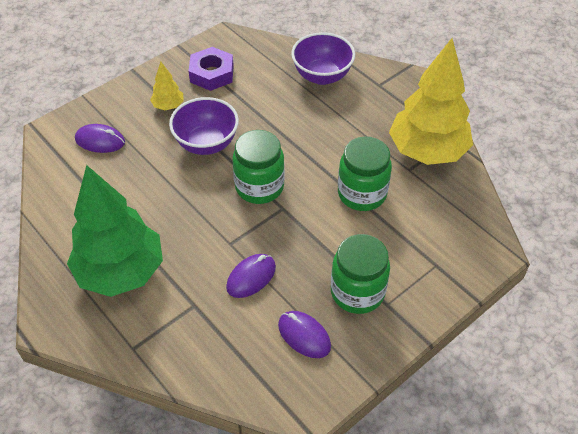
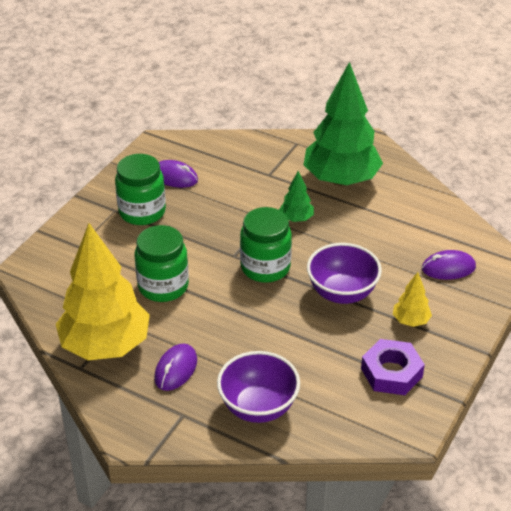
camera: 160 degrees right, 10 degrees down
(199, 234) = (296, 219): none -> green tree
(251, 277) = (234, 201): purple mouse -> purple mouse (176, 369)

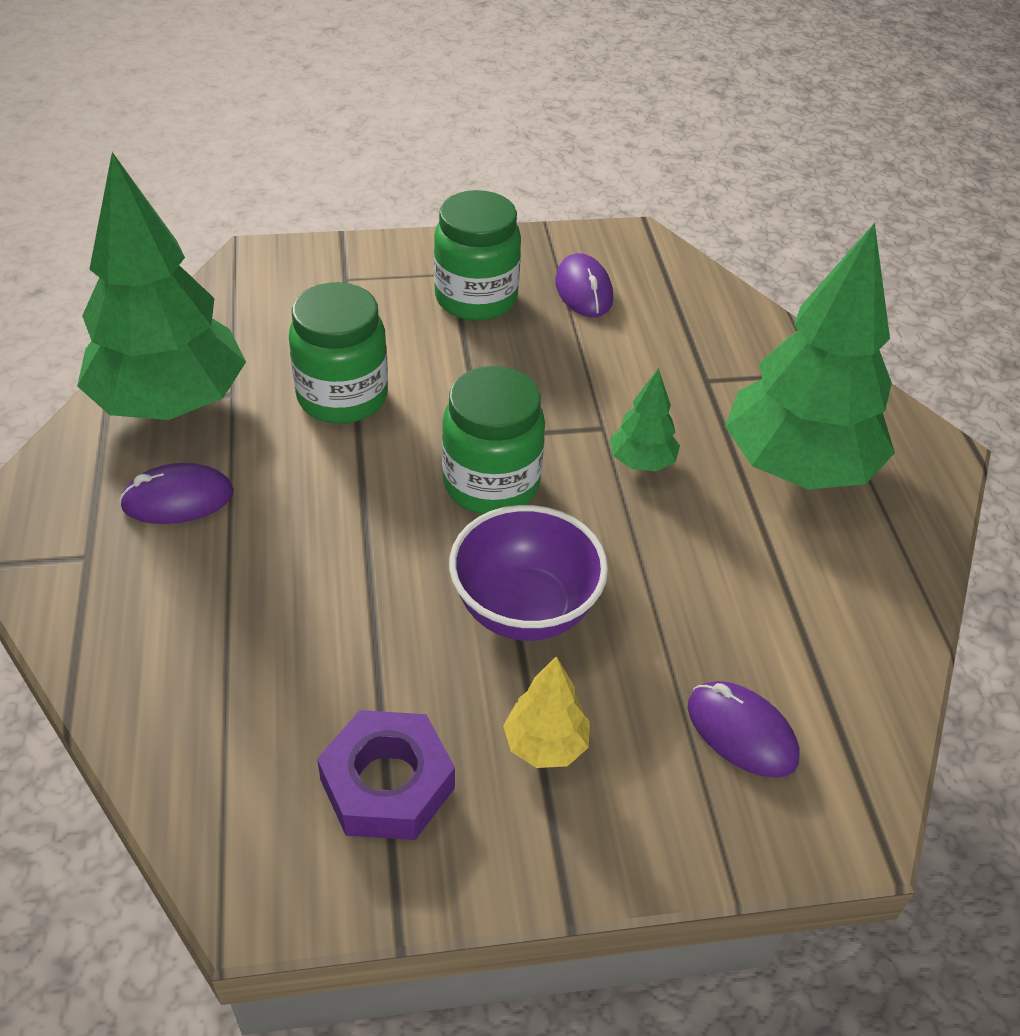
camera: 50 degrees right, 5 degrees up
(105, 345) = (170, 403): yellow tree -> green tree
(258, 407) = (166, 638): purple bowl -> none

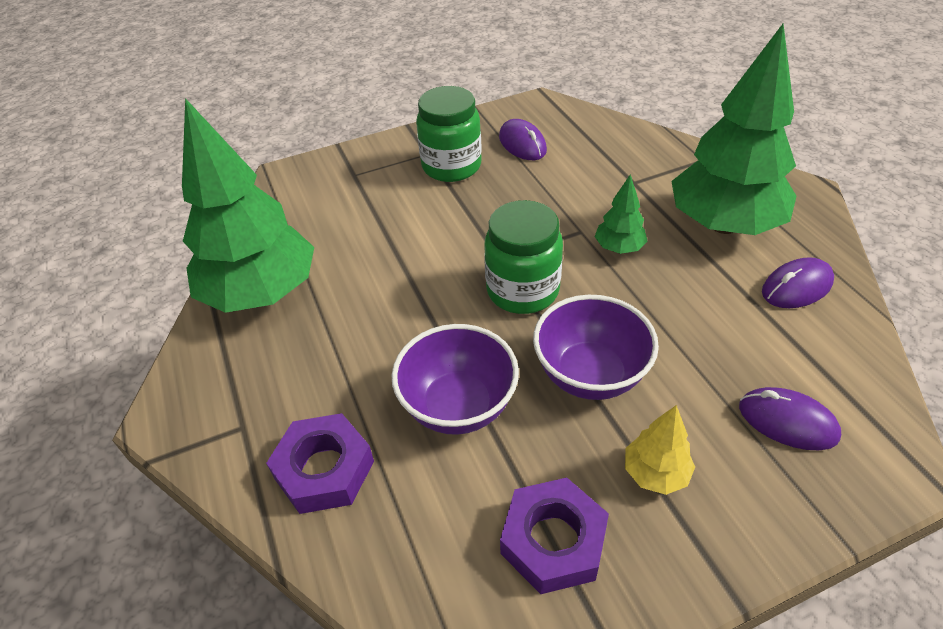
camera: 10 degrees left, 0 degrees up
(161, 631) = (324, 469): none -> purple nut
(178, 499) = (296, 363): purple mouse -> purple mouse (796, 287)
(342, 397) = (387, 256): green jar -> none
(347, 602) = (458, 406): none -> purple bowl

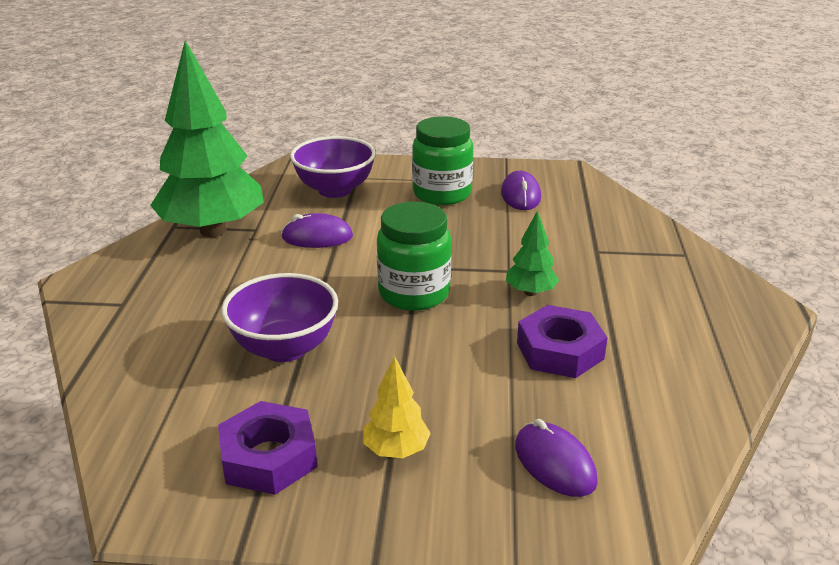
camera: 25 degrees right, 15 degrees down
(324, 469) = (151, 349): purple nut -> purple nut (560, 351)
(590, 375) = (411, 367): purple bowl -> purple bowl (335, 190)
(723, 225) = (651, 307): green tree -> none
(796, 287) = (675, 375): purple mouse -> purple mouse (317, 237)

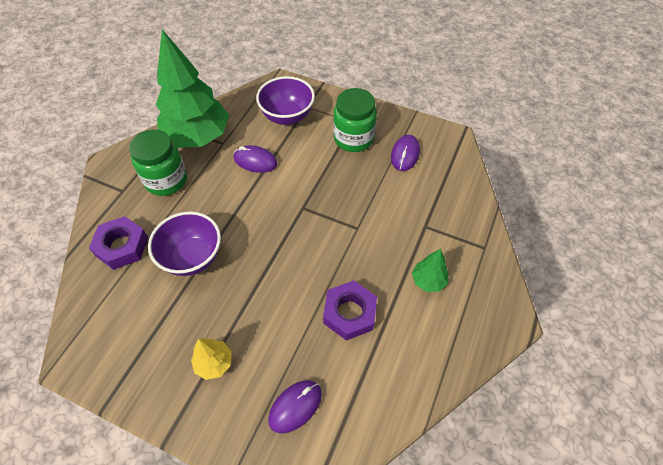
camera: 20 degrees right, 25 degrees up
(269, 457) = (146, 344): purple nut -> purple nut (122, 246)
(414, 293) = (288, 232): green jar -> green jar (166, 180)
(530, 292) = (360, 253): green tree -> green tree (428, 281)
(554, 464) = (295, 406): purple mouse -> purple mouse turned 60 degrees clockwise

